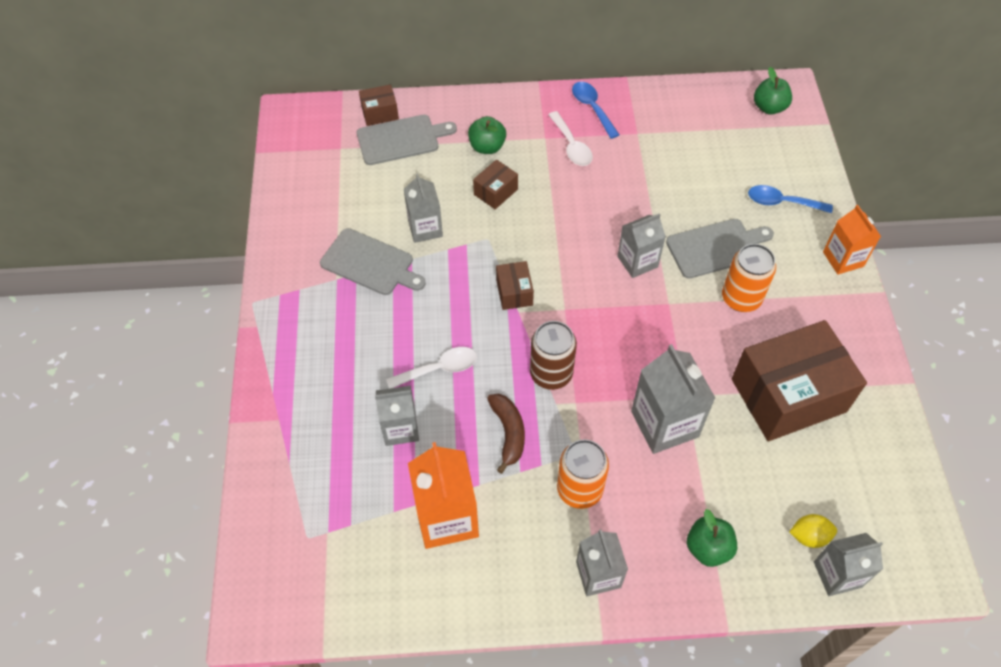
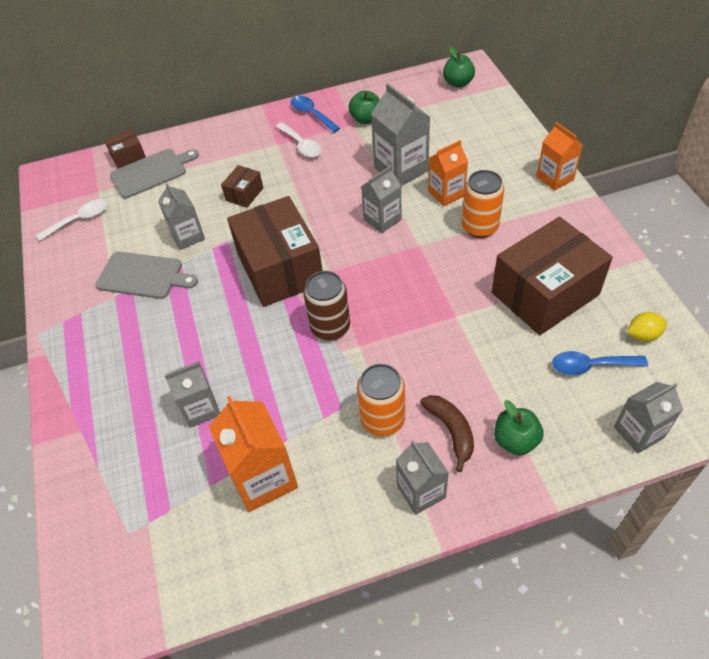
camera: 10 degrees left, 5 degrees down
(439, 369) = (226, 348): white spoon -> white spoon (80, 220)
(487, 147) = (228, 162): green apple -> green apple (366, 119)
(508, 433) = (304, 387): brown banana -> brown banana (451, 431)
(514, 292) = (280, 269): brown box -> brown box, size x2.27
(664, 424) = (444, 344): grey carton -> grey carton (401, 169)
(716, 247) = (446, 193): grey cutting board -> orange carton
(782, 202) = (490, 148): blue spoon -> blue spoon (590, 366)
(809, 536) = (602, 406): yellow lemon -> yellow lemon (643, 335)

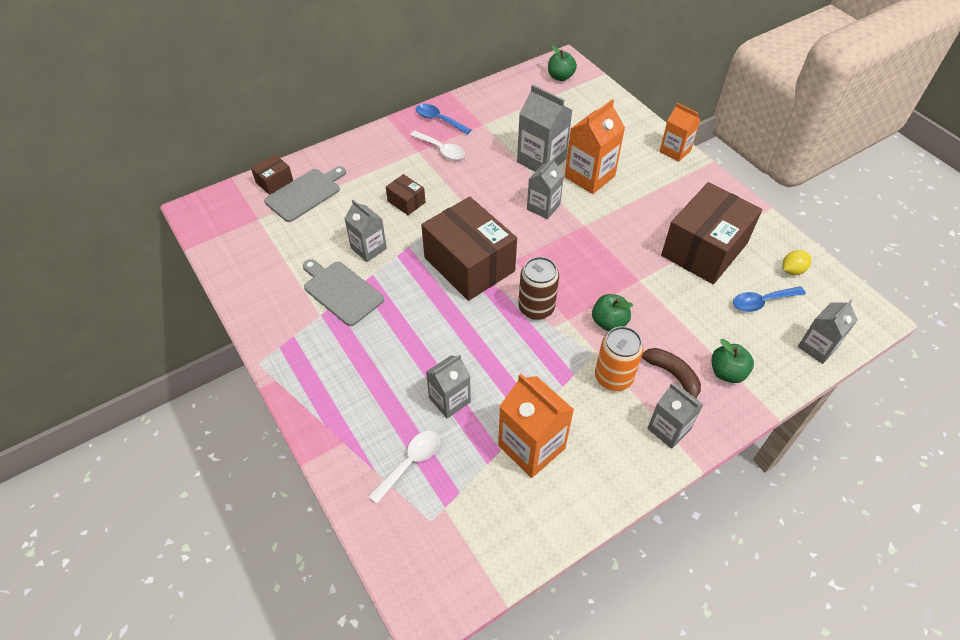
camera: 20 degrees left, 0 degrees up
(80, 220) = (252, 249): white spoon -> white spoon (410, 462)
(143, 276) = (341, 291): grey cutting board -> grey cutting board turned 135 degrees counterclockwise
(244, 194) = (406, 202): brown box -> brown box turned 60 degrees counterclockwise
(366, 119) = (491, 119): green apple -> green apple (609, 322)
(446, 193) = (589, 176): orange carton -> orange carton, size x1.53
(480, 227) = (629, 201): orange can -> none

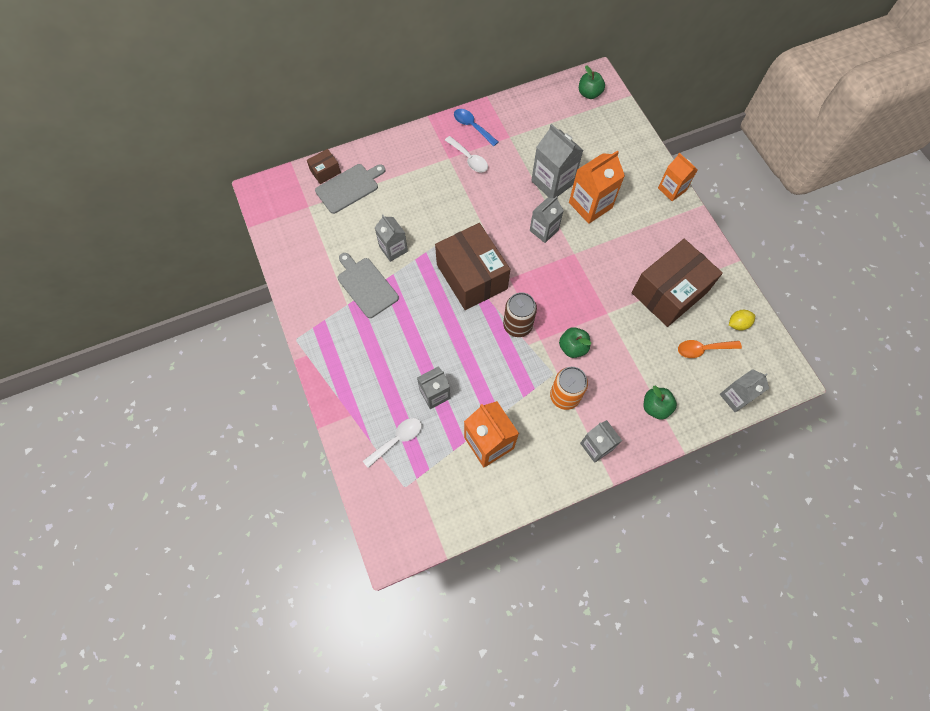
camera: 10 degrees right, 15 degrees up
(406, 202) = (431, 208): brown box -> none
(673, 375) = (612, 402): brown banana -> none
(762, 302) = (703, 349): blue spoon -> orange spoon

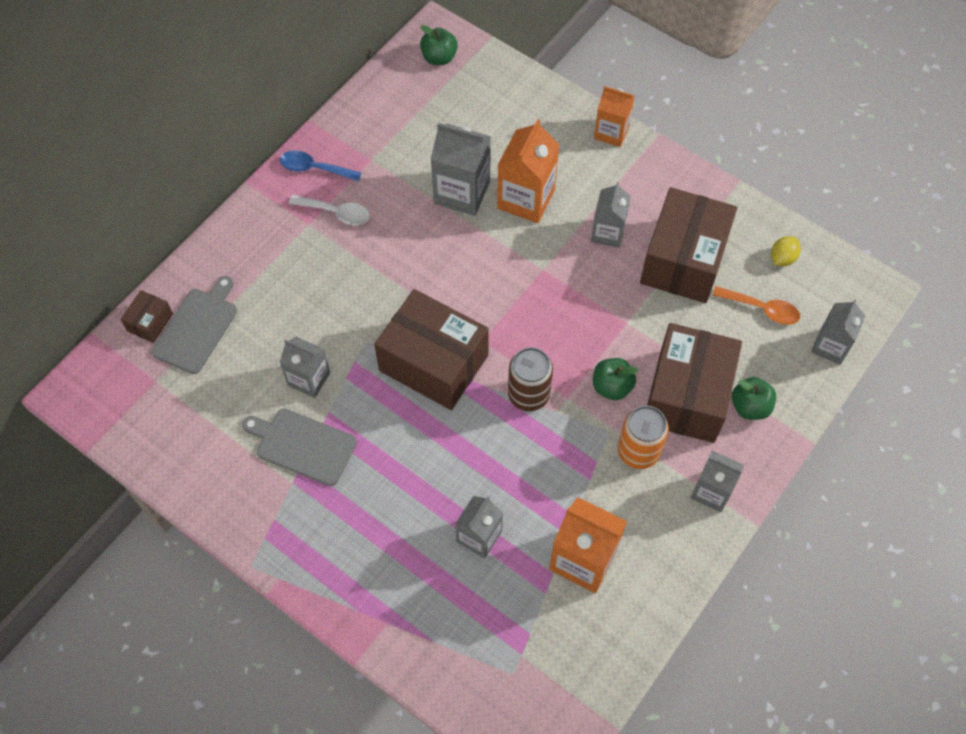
camera: 30 degrees left, 5 degrees down
(397, 440) = (467, 620): white spoon -> none
(544, 230) = (488, 259): grey carton -> grey carton (608, 233)
(618, 378) = (687, 395): none -> brown box
(703, 349) = (762, 309): orange spoon -> orange spoon turned 120 degrees counterclockwise

